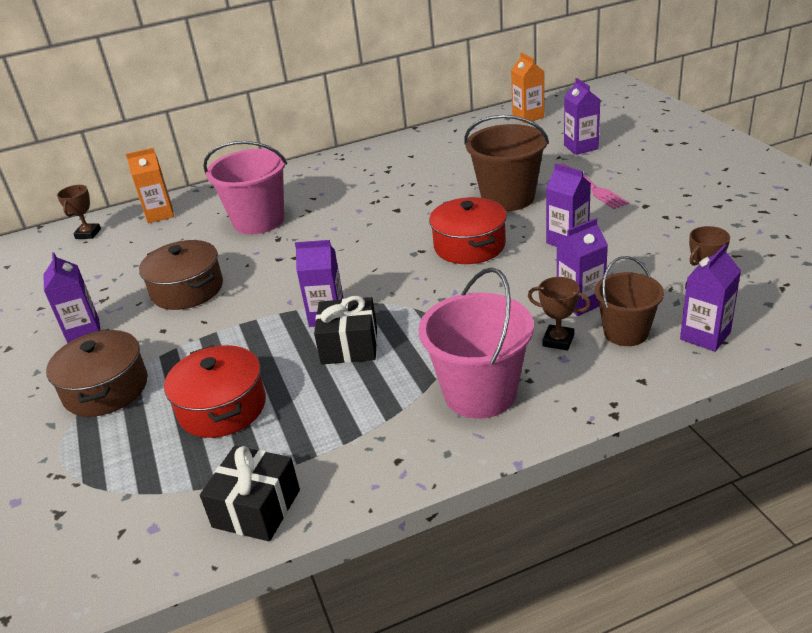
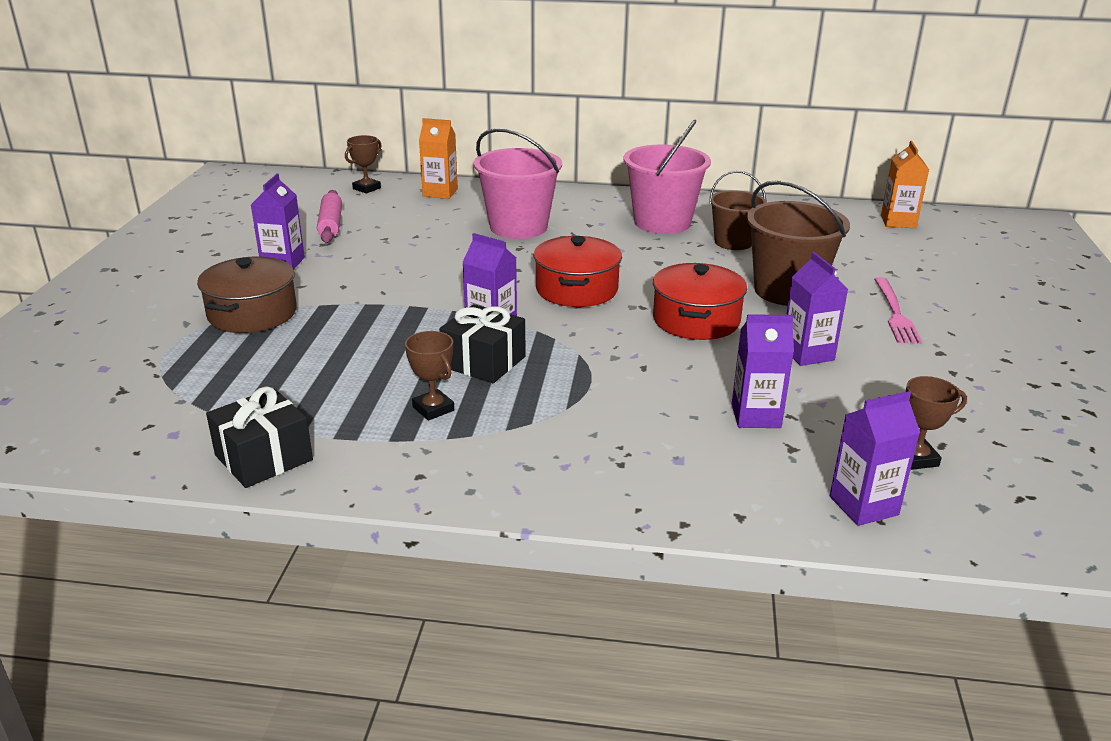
camera: 25 degrees right, 5 degrees down
(90, 279) = (331, 224): none -> pink rolling pin
(187, 289) = (397, 261): brown pot -> none
(222, 407) = (323, 366): red pot -> red pot (576, 289)
(480, 393) = (558, 454): pink bucket -> pink bucket (662, 222)
(558, 340) = (691, 441): brown trophy -> brown trophy (433, 409)
(581, 147) = (927, 270): purple carton -> none
(626, 332) = (774, 464): brown bucket -> brown bucket (733, 242)

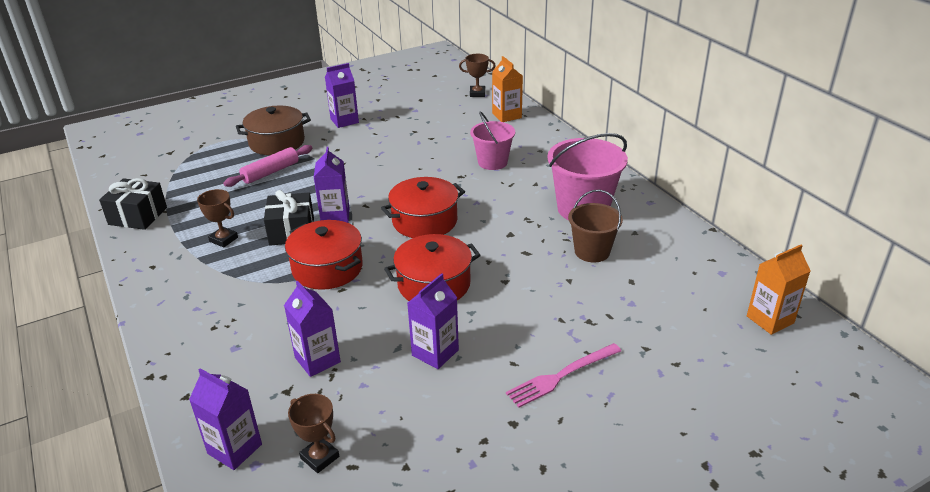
camera: 55 degrees right, 5 degrees up
(331, 224) = (411, 109): pink rolling pin -> pink rolling pin (270, 172)
(433, 409) = (223, 239): brown trophy -> brown trophy turned 75 degrees counterclockwise
(518, 227) = (492, 162): pink bucket -> pink bucket, size x0.64
(592, 363) = (327, 268): none -> red pot
(787, 291) = (534, 307): brown bucket -> none

